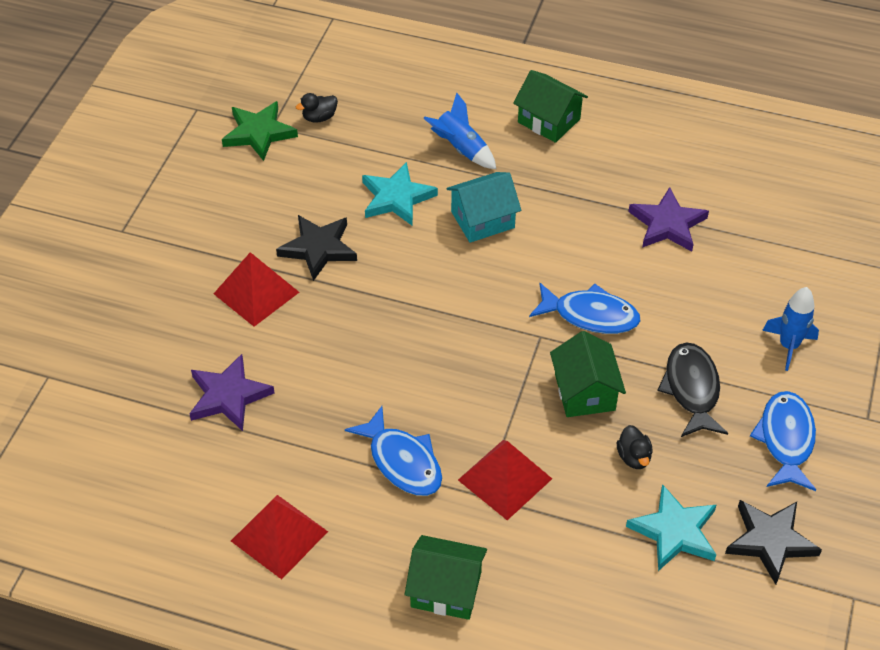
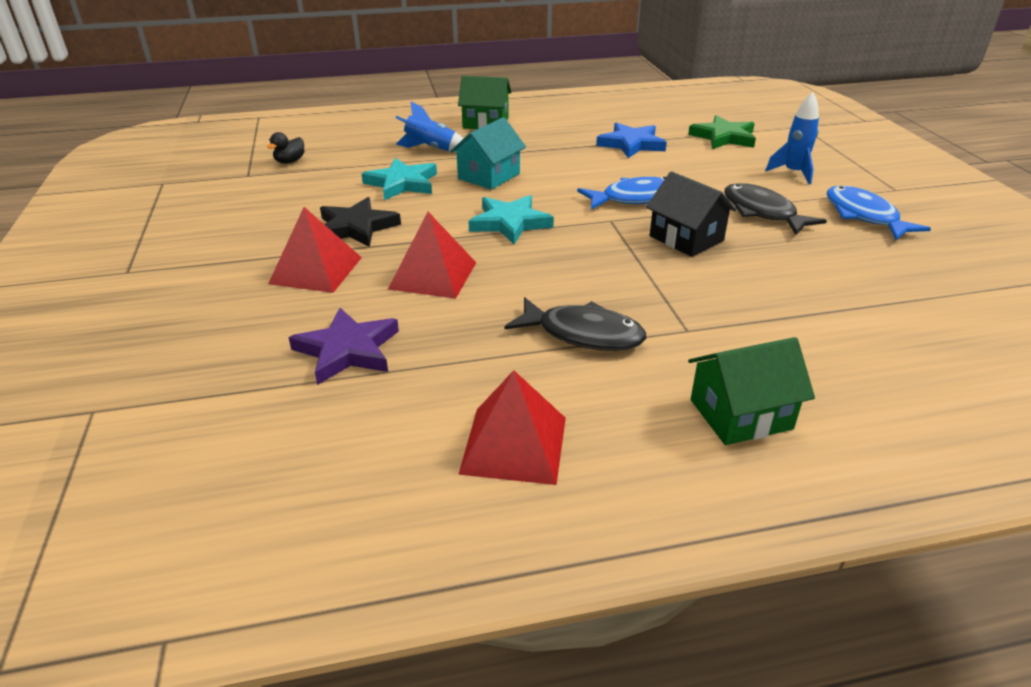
camera: 30 degrees left, 15 degrees down
(259, 133) = (237, 181): green star -> green star (723, 137)
(402, 461) = (583, 334): blue fish -> black fish
(505, 479) = (691, 312): red pyramid -> red pyramid (433, 275)
(585, 392) = (686, 238): green house -> black house
(634, 457) = (775, 261): black duck -> none
(667, 224) = (631, 144): purple star -> blue star
(674, 531) = (870, 293): turquoise star -> turquoise star (510, 223)
(770, 541) = (943, 272): black star -> none

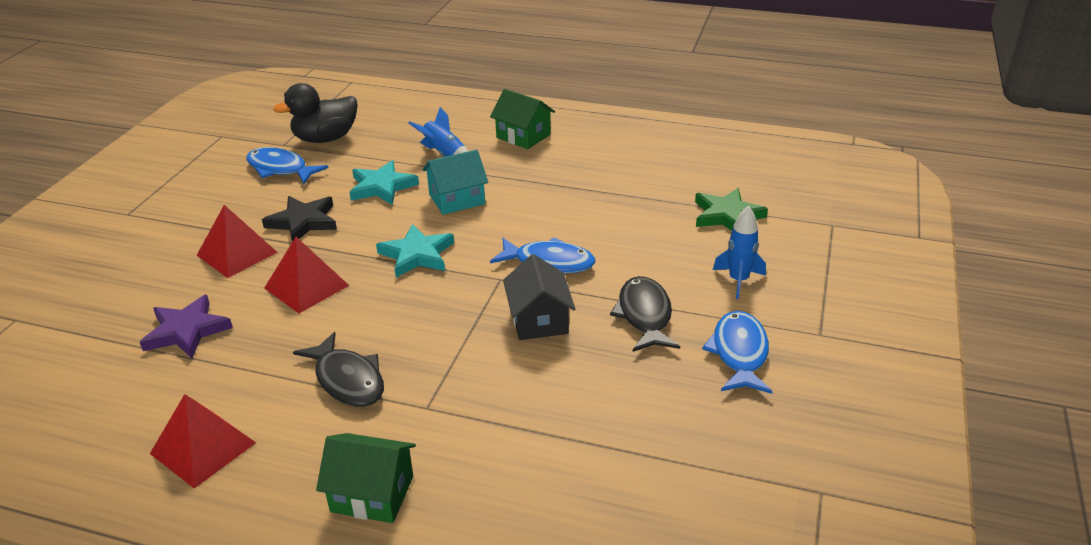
camera: 30 degrees right, 0 degrees up
(271, 194) = (280, 169): none -> blue fish
(290, 161) = (325, 138): black duck -> black duck, size x2.14
(631, 144) = (624, 198): blue star -> none

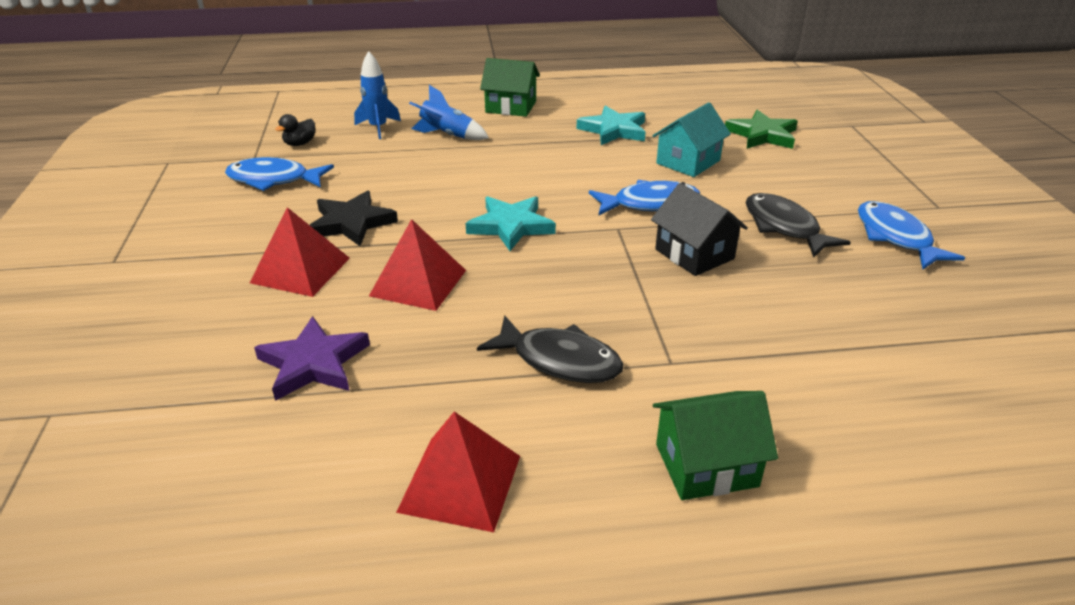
camera: 25 degrees left, 0 degrees up
(325, 138) = (300, 143): black duck -> black duck, size x0.47
(382, 187) = (409, 174): turquoise star -> turquoise star (613, 130)
(457, 199) = (500, 170): turquoise house -> turquoise house (688, 162)
(738, 280) = (829, 182): blue rocket -> blue rocket (378, 128)

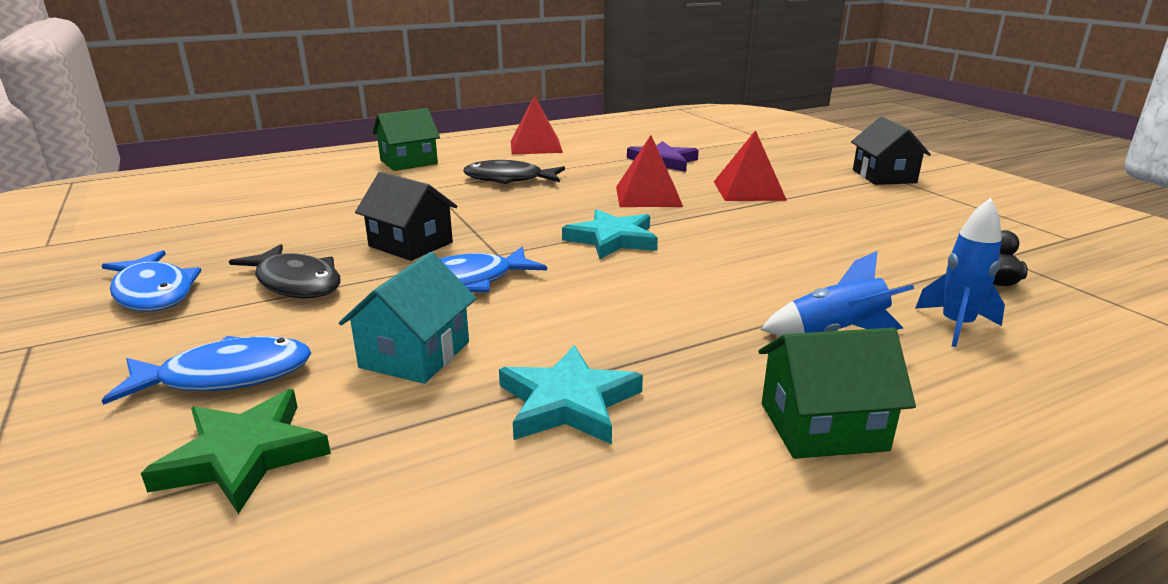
camera: 160 degrees right, 10 degrees down
(117, 264) = (884, 176): none -> black house
(274, 180) = (920, 240): blue fish -> blue fish (226, 376)
(351, 223) = (767, 220): black star -> none

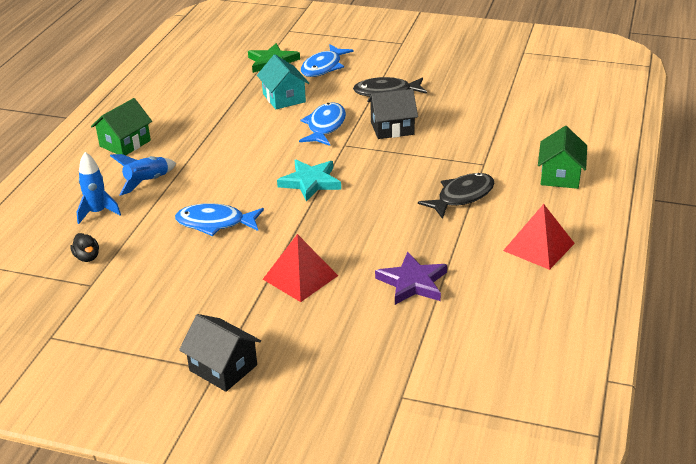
camera: 135 degrees right, 10 degrees up
(153, 293) = (421, 65): blue fish -> blue fish (215, 223)
(568, 402) = (211, 111): turquoise star -> none
(648, 196) = (352, 230): red pyramid -> none

